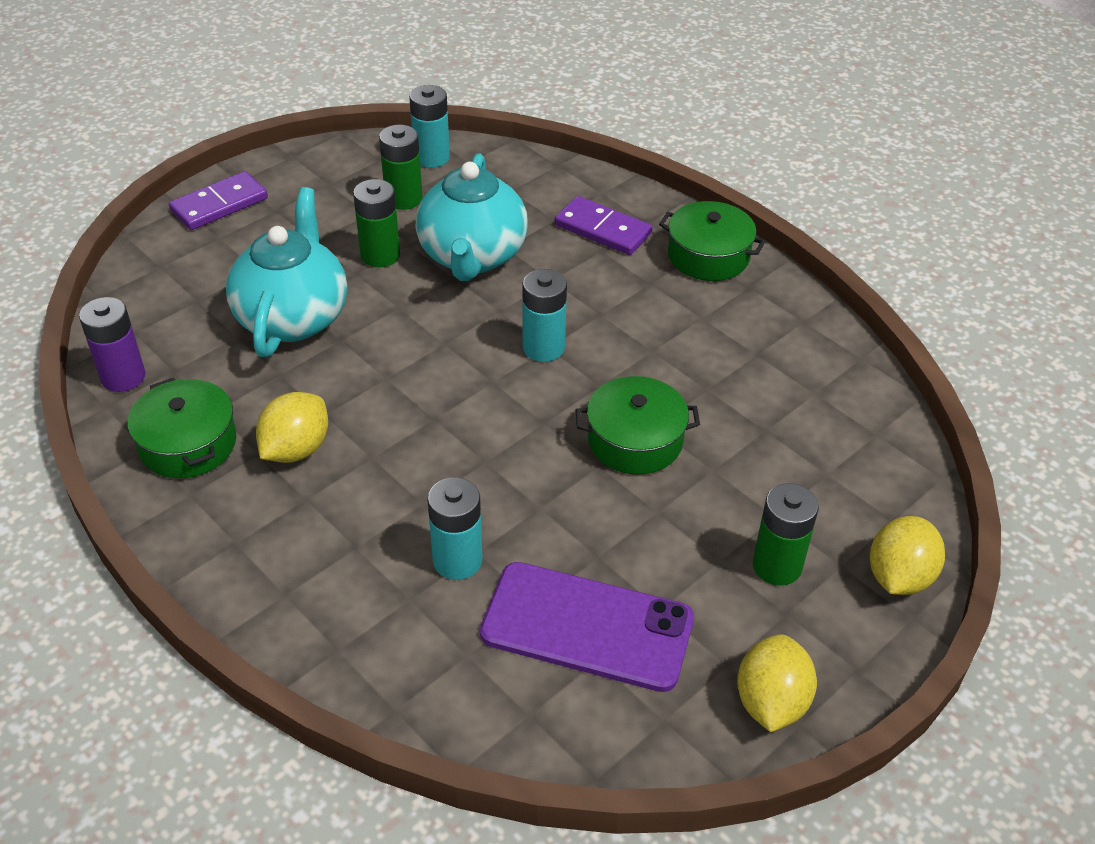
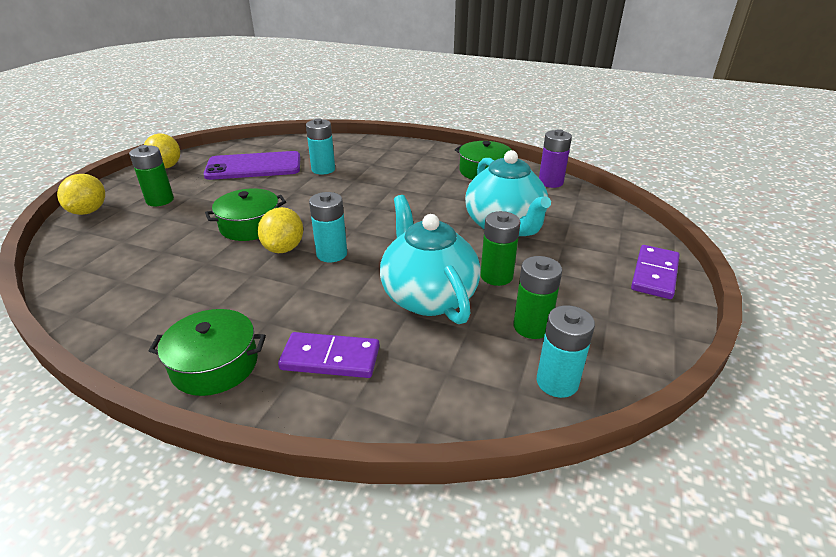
camera: 155 degrees right, 10 degrees down
(296, 449) = (432, 181): yellow lemon -> yellow lemon (284, 248)

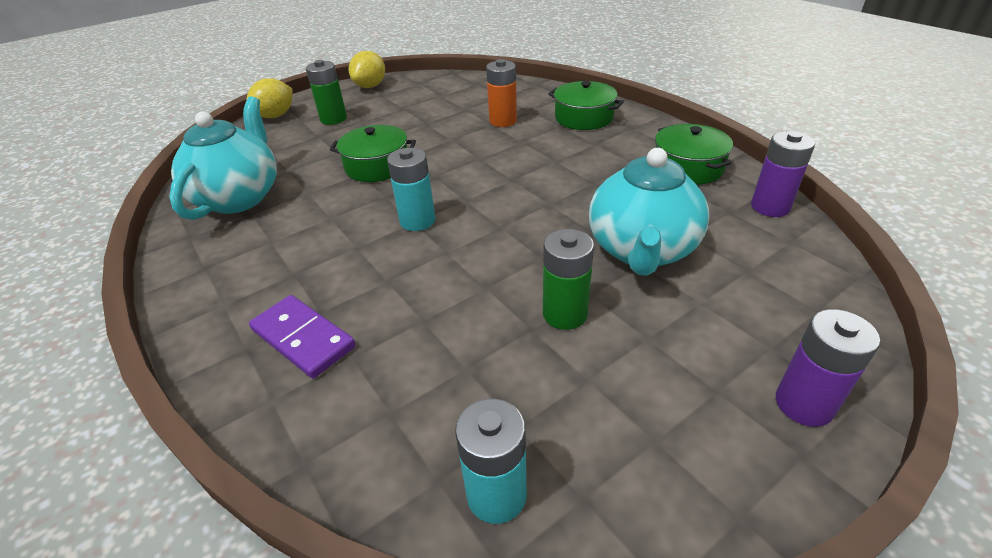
camera: 35 degrees right, 5 degrees up
(215, 365) = (214, 300): green pot -> green pot (584, 118)
(254, 166) = (441, 103): purple phone -> none
(284, 248) = (382, 199): yellow lemon -> none
(323, 169) = (503, 121): turquoise battery -> orange battery
(428, 297) = (461, 308): turquoise teapot -> turquoise teapot (239, 197)
(531, 327) = (540, 401): green battery -> none
(654, 274) = (804, 404): purple domino -> purple battery

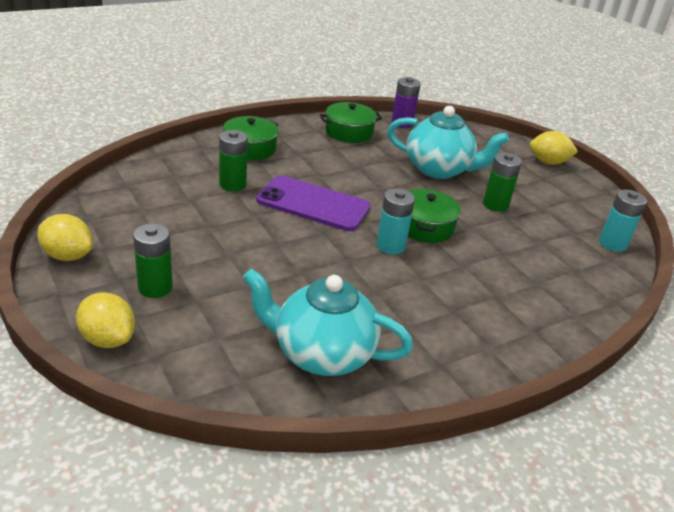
camera: 90 degrees left, 5 degrees down
(303, 339) = (523, 303): purple domino -> none
(377, 166) = (290, 261): green pot -> green pot (425, 226)
(487, 165) = (313, 204): none -> purple phone
(503, 121) = (232, 184): orange battery -> green battery
(804, 404) = (548, 162): purple battery -> yellow lemon

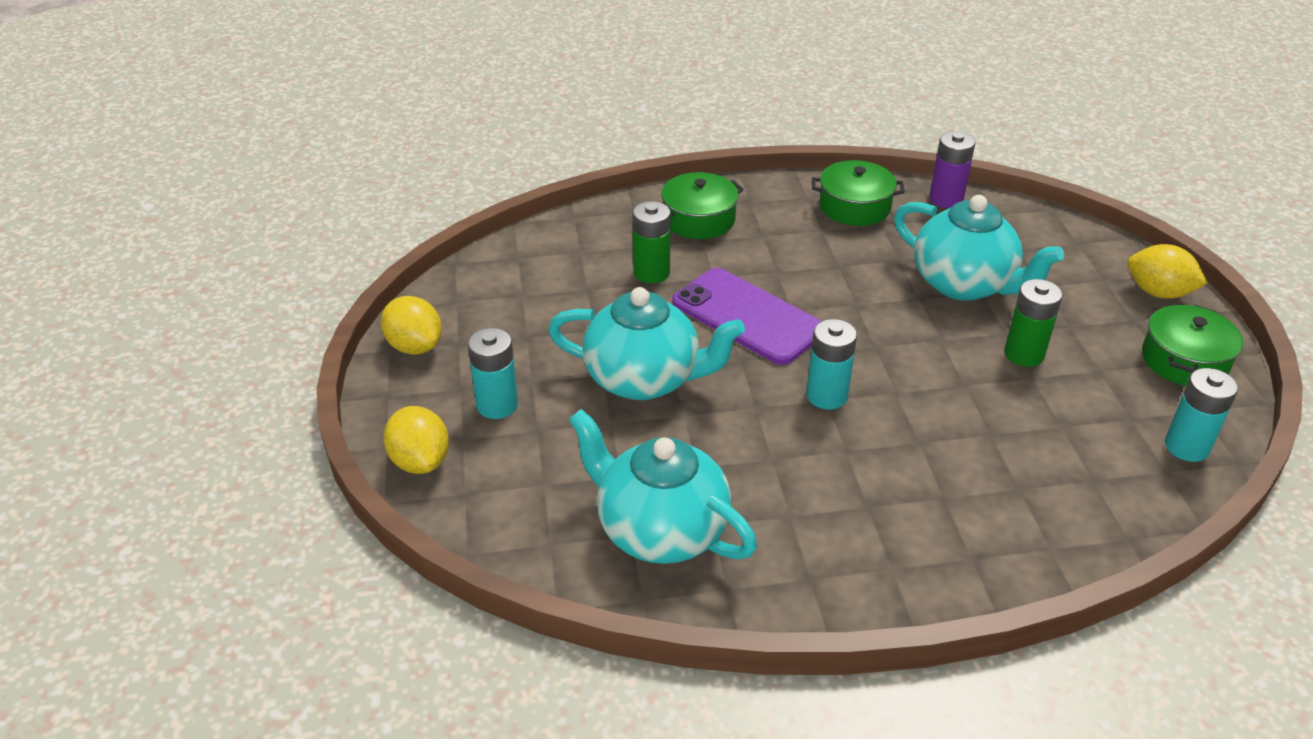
camera: 25 degrees right, 5 degrees up
(155, 287) = (497, 405): green battery -> turquoise battery
(260, 253) = (644, 379): none -> turquoise teapot
(425, 226) = (893, 373): green pot -> green pot (1184, 360)

